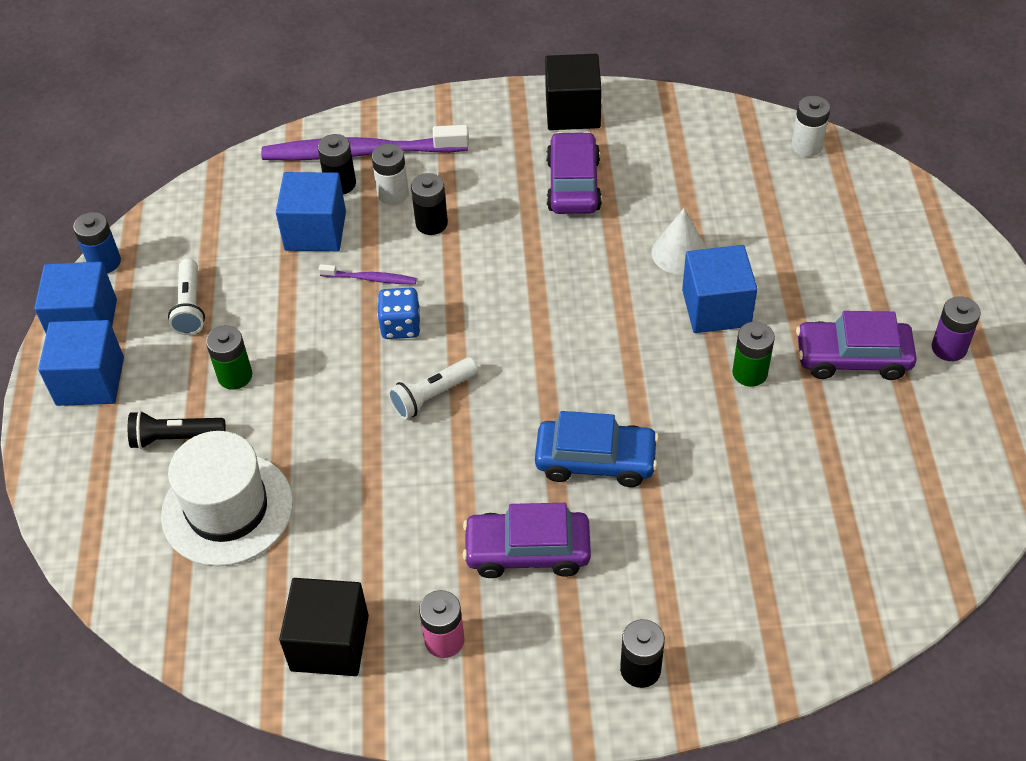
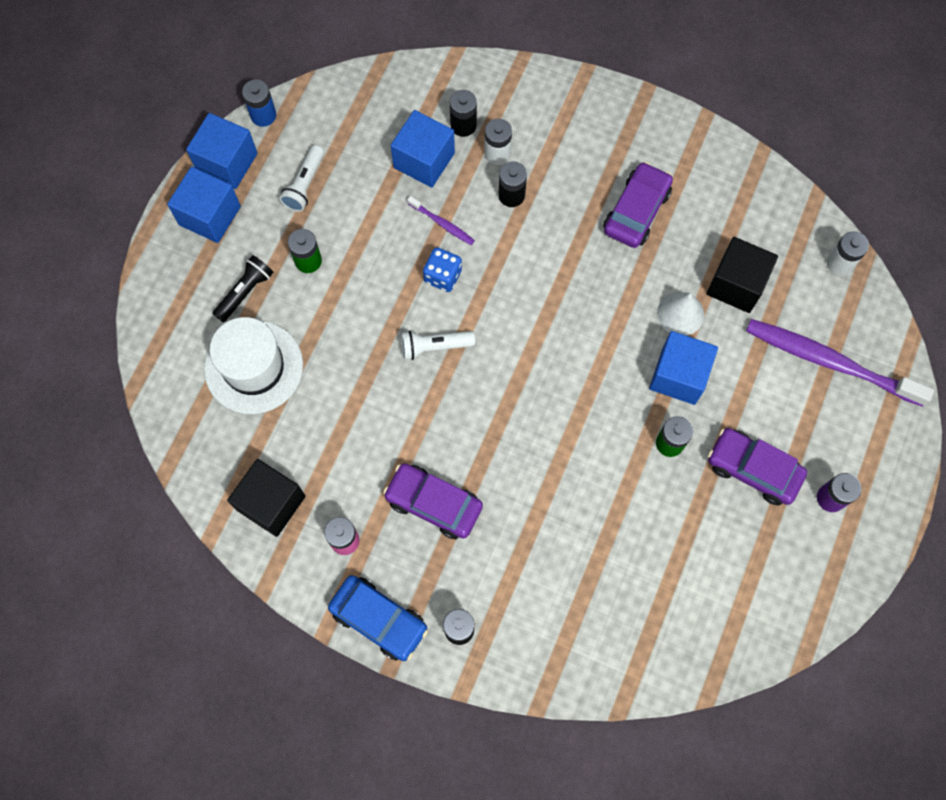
camera: 25 degrees right, 20 degrees up
(175, 438) = (245, 292): black flashlight -> black flashlight turned 105 degrees clockwise
(361, 152) = (493, 103): purple toothbrush -> purple toothbrush (830, 362)
(572, 112) = (675, 141): black cube -> black cube (736, 284)
(595, 460) = (518, 458): blue car -> blue car (379, 619)

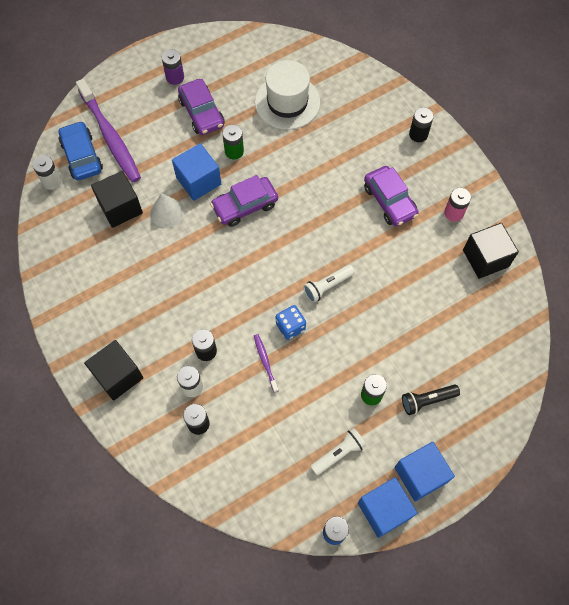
camera: 145 degrees left, 5 degrees down
(254, 367) = (450, 346): white hat -> white hat (287, 102)
(379, 619) = (459, 164): blue car -> blue car (82, 156)
(424, 160) = (244, 415): blue cube -> none
(434, 346) = (327, 286): white flashlight -> white flashlight turned 120 degrees clockwise
(579, 117) = (118, 376): none -> black cube
(636, 211) = (138, 288): purple car -> purple car (245, 206)

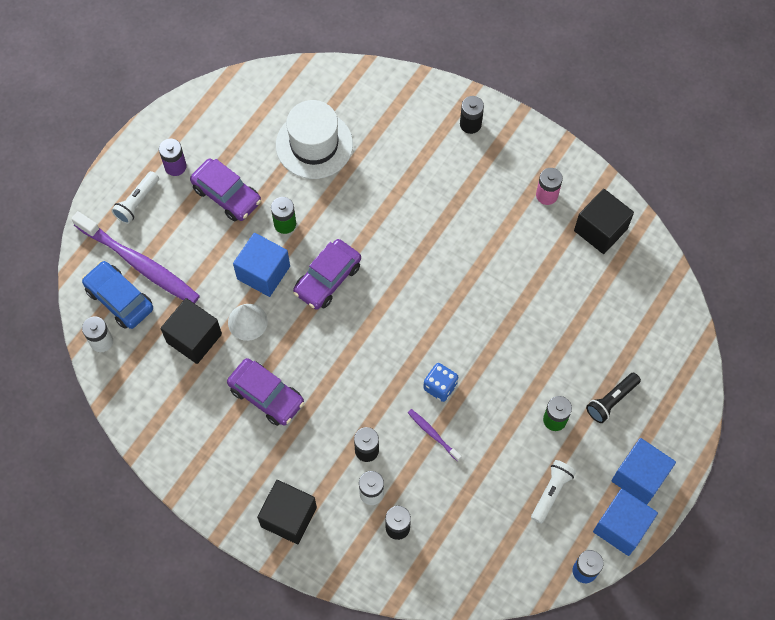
camera: 25 degrees left, 0 degrees up
(327, 286) = (456, 328): white flashlight -> white flashlight (137, 202)
(389, 201) = (476, 210): purple car -> purple car (266, 395)

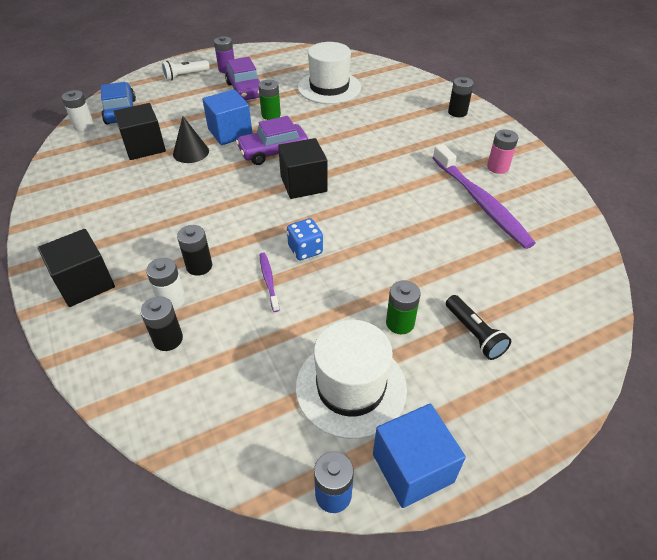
camera: 30 degrees right, 20 degrees down
(139, 263) = (153, 100): purple toothbrush -> purple toothbrush (480, 202)
(247, 322) = (191, 152): white cone -> black cone
(266, 395) = (158, 197): purple car -> none
(551, 492) = (351, 387): white flashlight -> white hat
(600, 230) = (537, 204): black cube -> black cube (303, 184)
(611, 401) = (474, 334): black flashlight -> black flashlight turned 105 degrees counterclockwise
(639, 477) = (467, 423): blue cube -> none

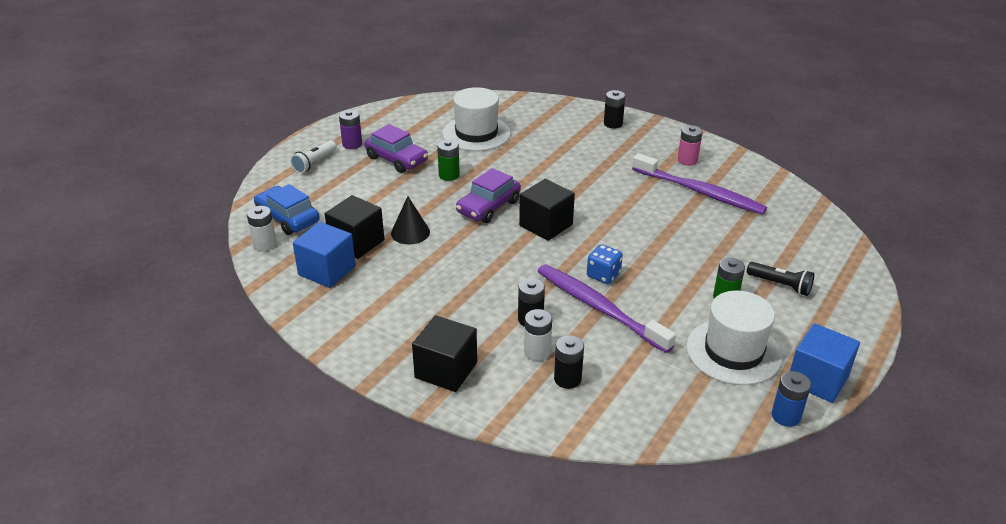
camera: 30 degrees left, 10 degrees down
(230, 132) = (427, 203): blue cube -> blue cube (327, 270)
(269, 281) = (599, 308): purple toothbrush -> purple toothbrush, size x2.27

